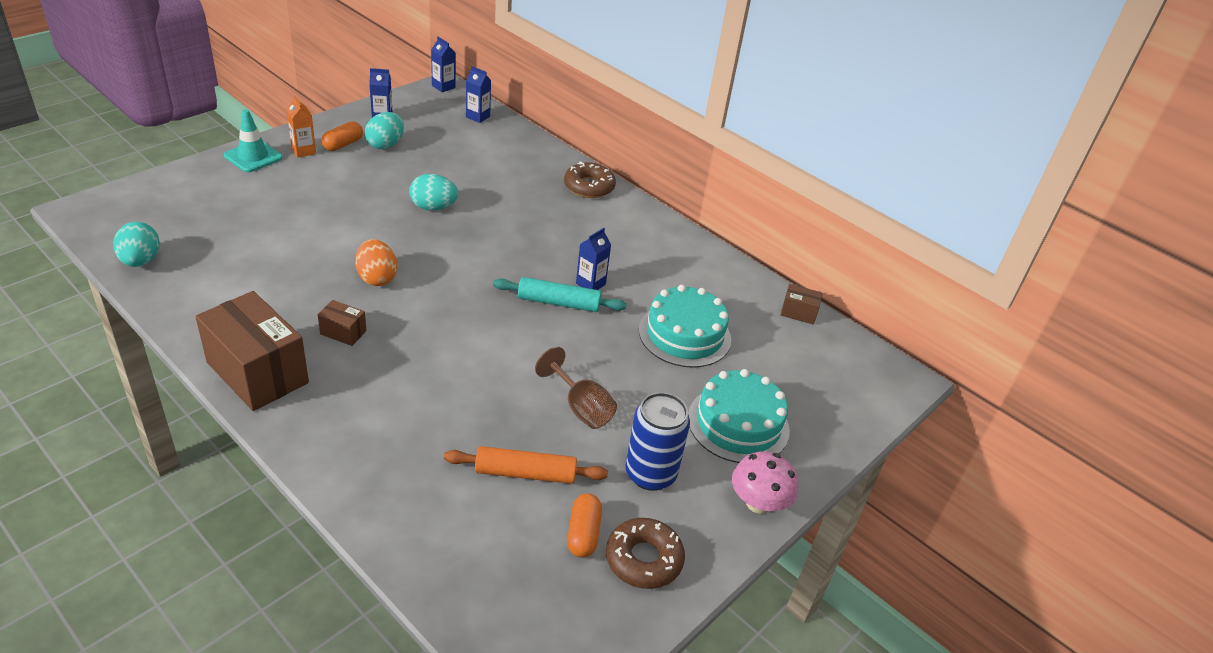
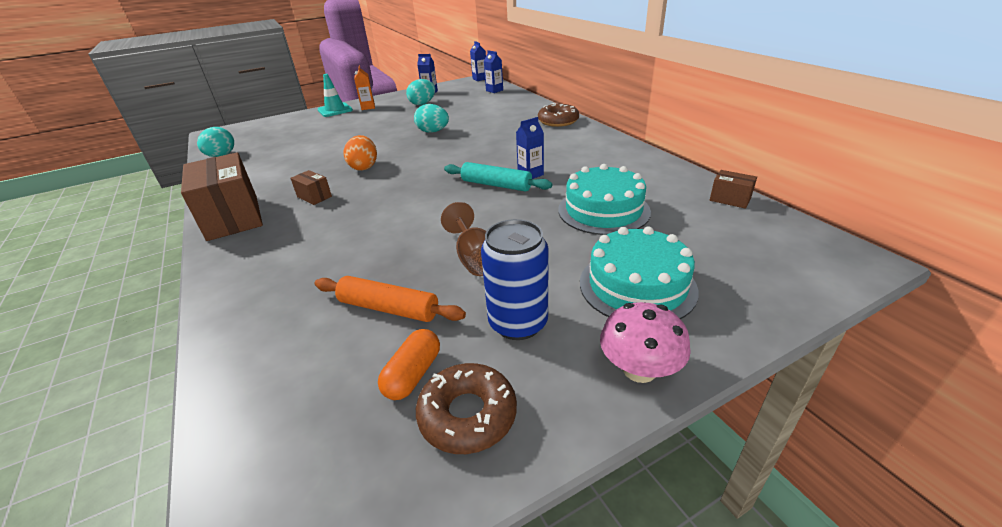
camera: 25 degrees right, 5 degrees down
(343, 144) = (395, 104): orange capsule -> none

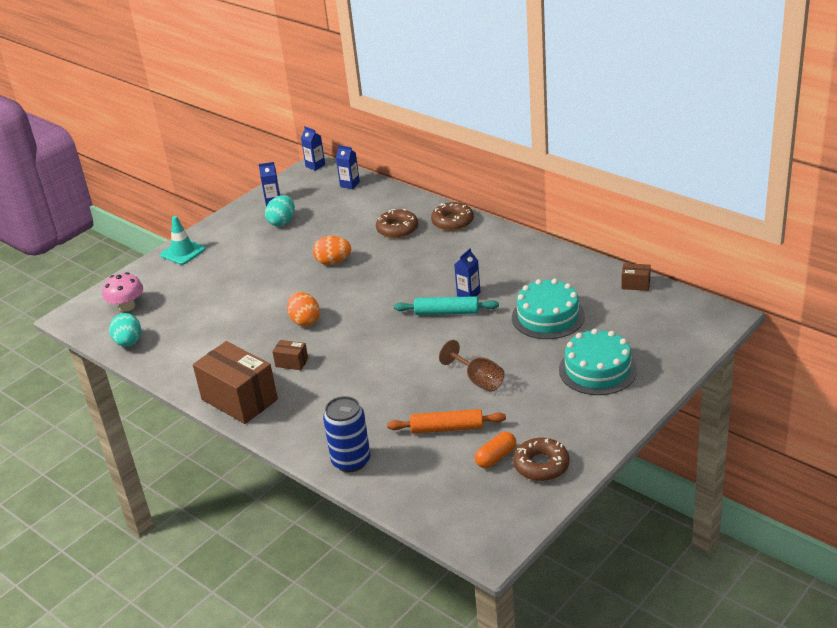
camera: 20 degrees left, 0 degrees up
(368, 107) = (220, 240): orange carton -> none
(413, 374) = (496, 457): orange capsule -> orange capsule turned 45 degrees clockwise
(433, 132) = (333, 262): turquoise egg -> orange egg
(506, 119) = (397, 229): none -> brown donut
(518, 323) = (537, 413): blue can -> blue can (351, 461)
(639, 369) = (619, 417): pink mushroom -> pink mushroom (127, 306)

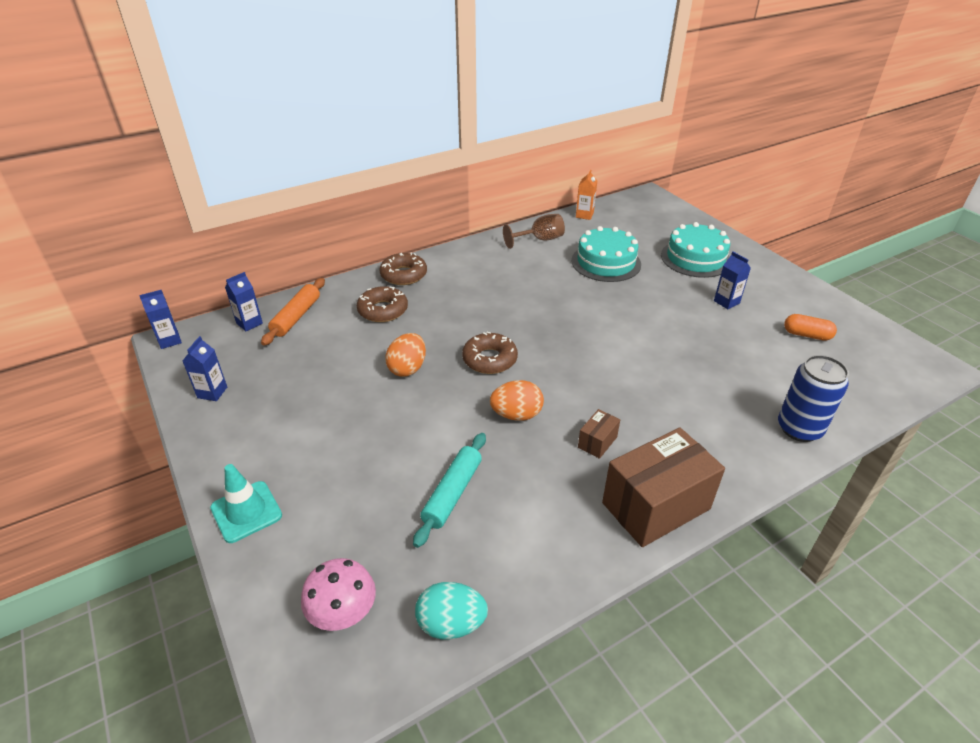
camera: 75 degrees left, 5 degrees up
(282, 222) = (273, 393): turquoise egg -> none
(446, 312) = (564, 313): turquoise rolling pin -> turquoise rolling pin (452, 493)
(447, 428) = (757, 353): orange rolling pin -> orange rolling pin (296, 317)
(468, 294) = (542, 294): blue carton -> blue carton (726, 302)
(478, 380) = (686, 319): brown goblet -> brown goblet (540, 240)
(496, 457) = (806, 335): orange capsule -> orange capsule turned 45 degrees counterclockwise
(541, 465) = (821, 314): brown donut -> brown donut (489, 359)
(635, 284) = (584, 215): brown box -> orange carton

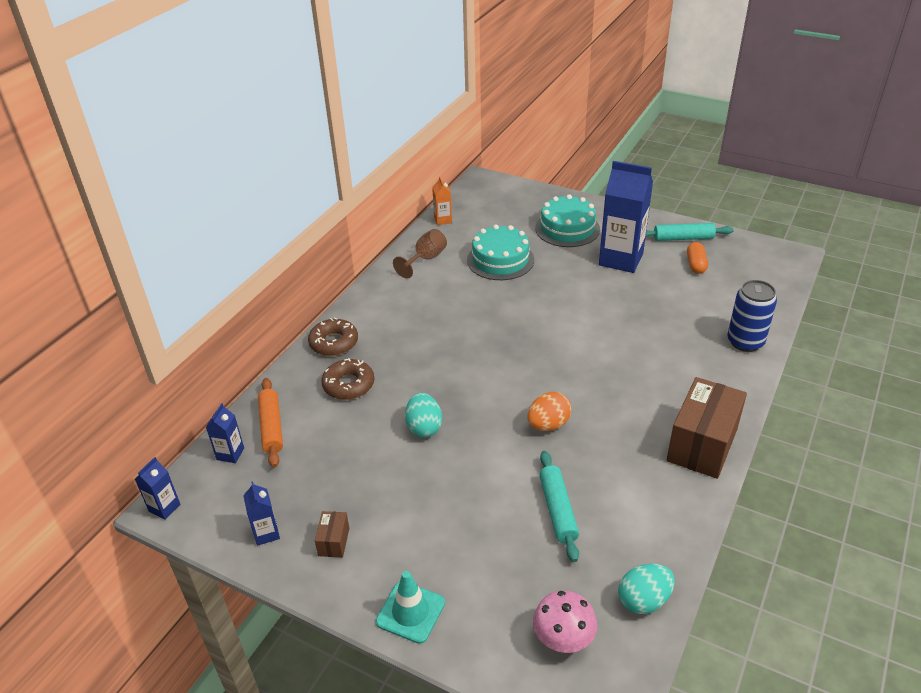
camera: 30 degrees left, 0 degrees up
(407, 368) = (424, 427): orange egg -> turquoise egg
(489, 359) = (485, 388): brown donut -> none
(597, 442) = (625, 417): brown box -> brown box (334, 542)
(726, 302) = (621, 259): blue carton -> blue carton, size x2.19
(806, 335) = (696, 264): orange capsule -> orange capsule turned 75 degrees counterclockwise
(814, 306) = (683, 238): none -> turquoise rolling pin

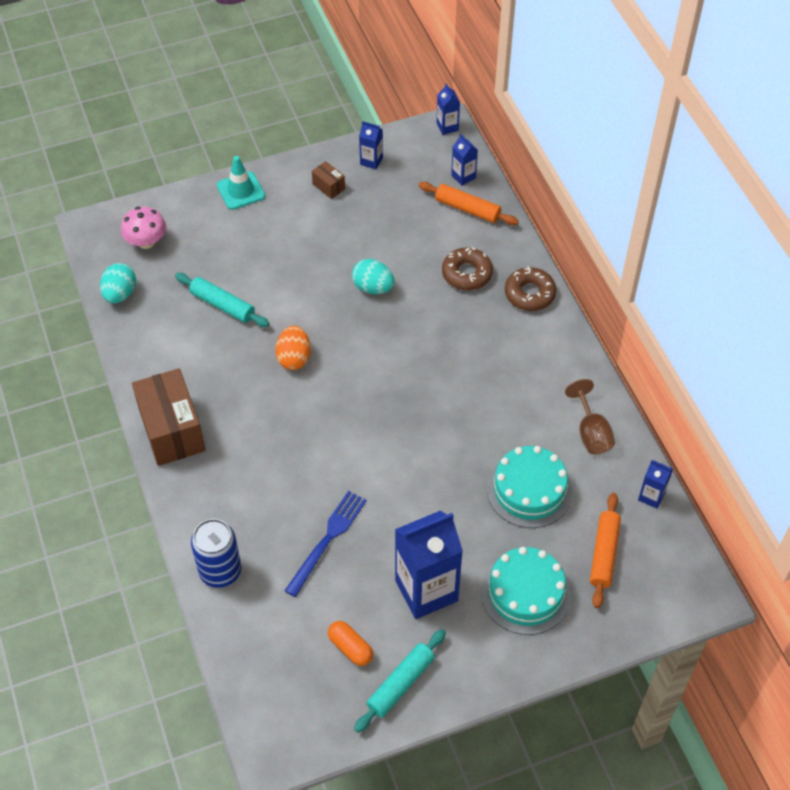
camera: 130 degrees right, 15 degrees up
(443, 220) = (651, 496): orange carton -> blue carton
(503, 217) = (604, 554): none -> orange rolling pin
(653, 313) = (327, 540): none -> blue fork

